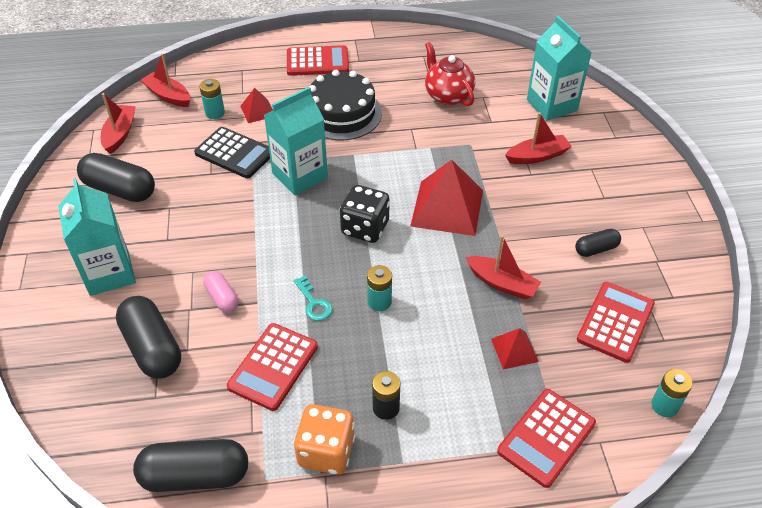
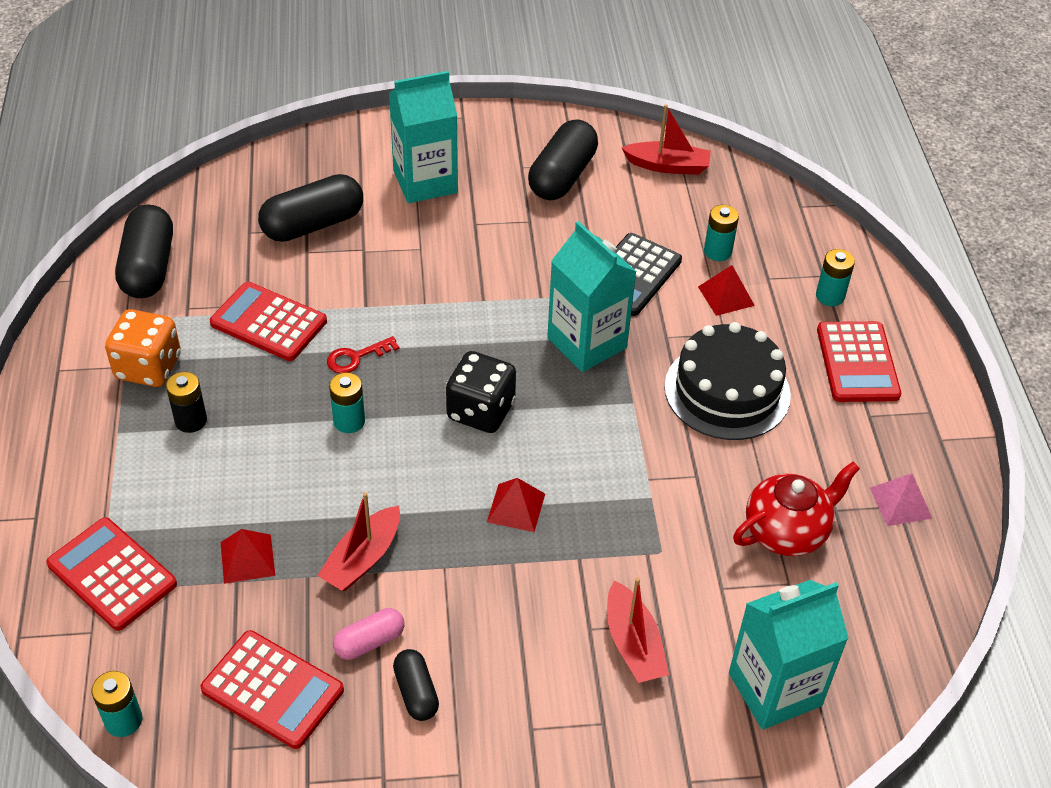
camera: 90 degrees right, 0 degrees up
(168, 96) = (752, 203): red boat -> none
(222, 298) = (376, 275): pink capsule -> pink capsule (369, 642)
(261, 68) = (830, 296): none -> turquoise battery
(314, 303) = (356, 357): turquoise key -> red key
(421, 55) = (900, 503): none -> pink pyramid
(447, 208) = (516, 507): red pyramid -> red pyramid, size x0.50

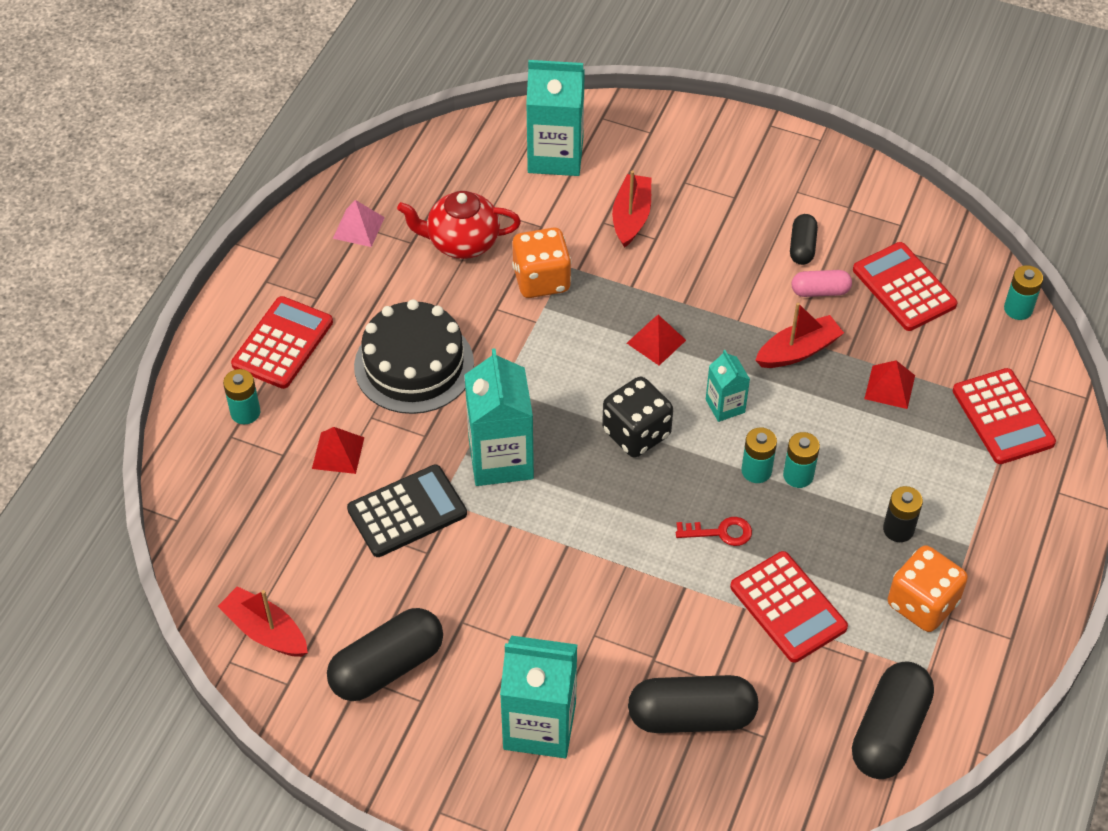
camera: 150 degrees left, 5 degrees up
(410, 470) = (725, 406): none -> turquoise carton
(675, 525) = (541, 280): none -> orange dice
(717, 251) = (305, 503): turquoise battery -> turquoise battery (798, 475)

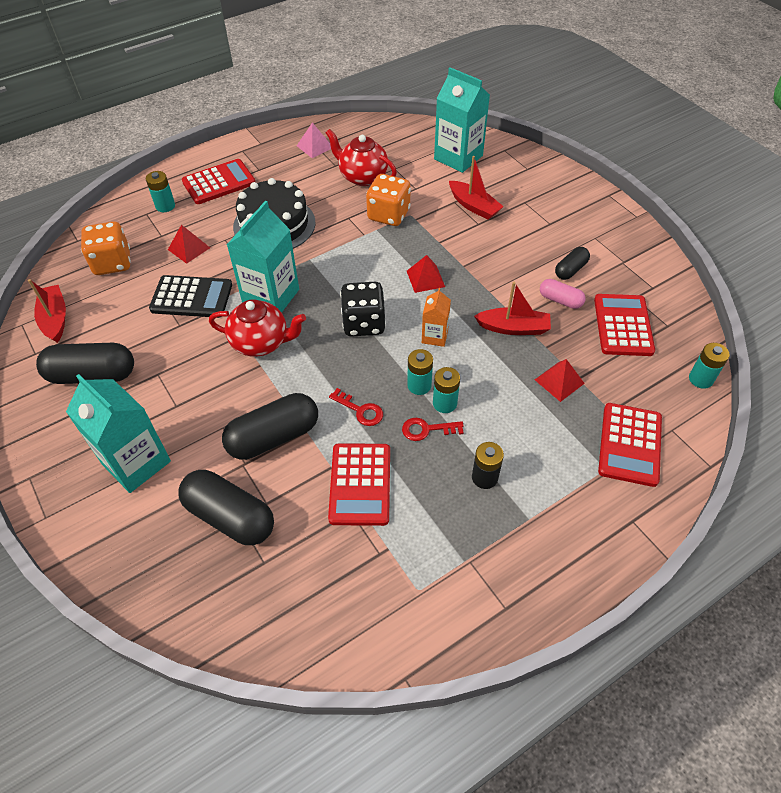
camera: 35 degrees right, 0 degrees up
(543, 519) = (261, 343): none -> red teapot
(631, 217) = (474, 206): red boat -> red boat turned 90 degrees clockwise
(725, 406) = (434, 336): turquoise carton -> orange carton
(804, 514) = (426, 429): none -> red key
(889, 732) = (351, 618): black capsule -> black capsule (273, 437)
(922, 604) = (457, 539): orange dice -> orange dice (112, 263)

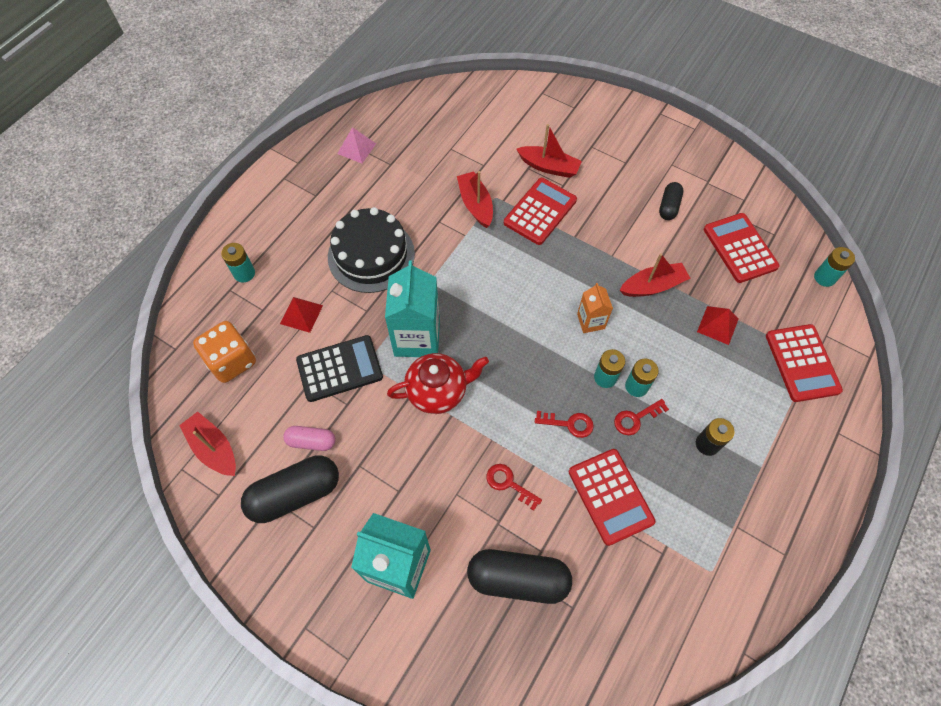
camera: 25 degrees left, 10 degrees up
(219, 182) = (283, 225): red calculator -> red calculator (540, 212)
(273, 437) = (508, 484): black capsule -> red key
(362, 177) = (425, 169): red teapot -> none
(364, 323) = (520, 333): black dice -> none
(388, 215) = (475, 204): orange dice -> red boat
(425, 278) = (549, 263): red pyramid -> none
(458, 157) = (504, 115): turquoise carton -> none
(560, 300) = (676, 242): pink capsule -> pink capsule (311, 441)

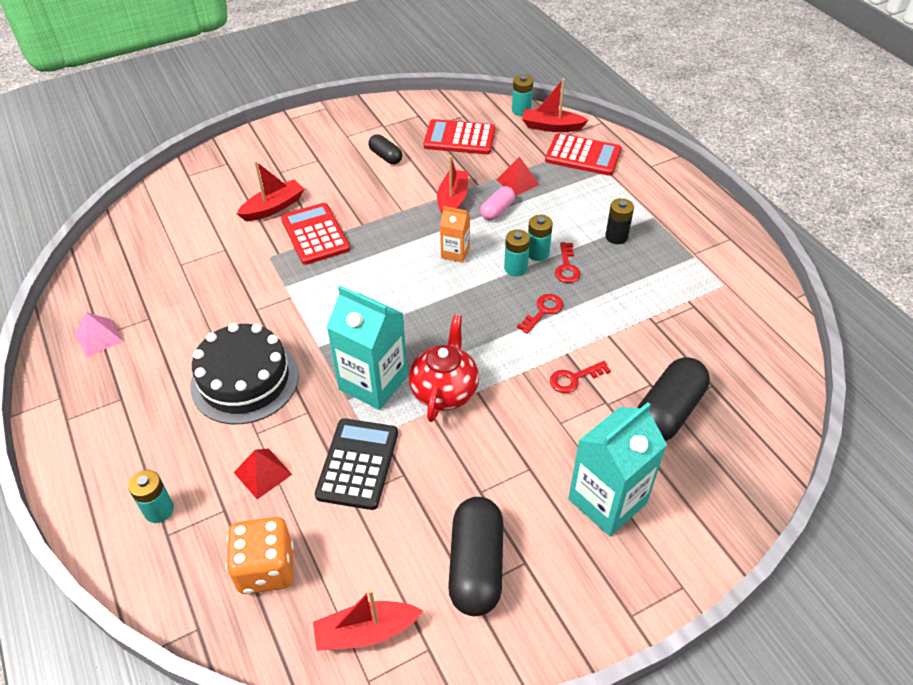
camera: 60 degrees left, 15 degrees down
(311, 441) = (425, 525): pink capsule -> pink capsule (497, 210)
(475, 204) = (264, 274): red boat -> red boat (551, 127)
(610, 496) = (626, 315): red calculator -> none

